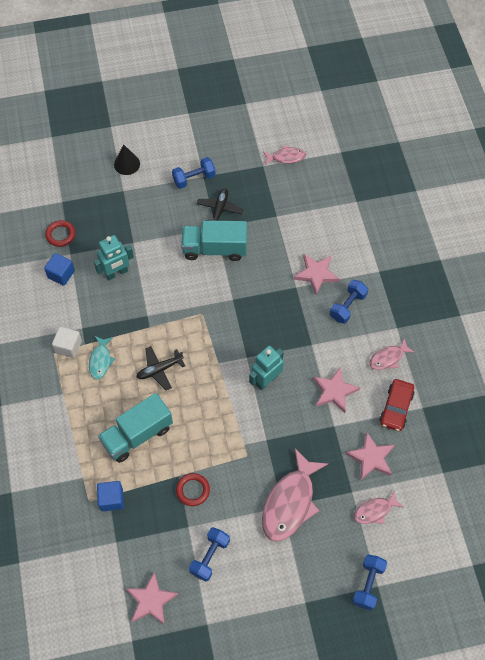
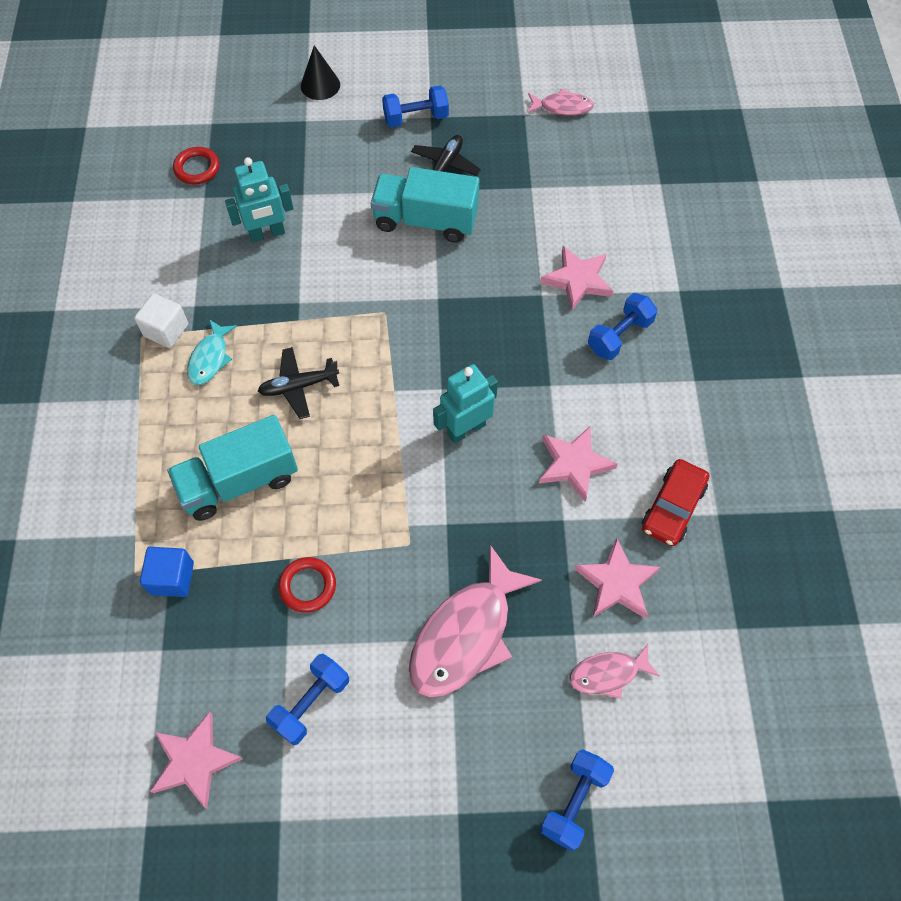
camera: 10 degrees right, 0 degrees up
(61, 274) = (183, 224): blue cube -> none
(388, 358) = (672, 425): pink fish -> none

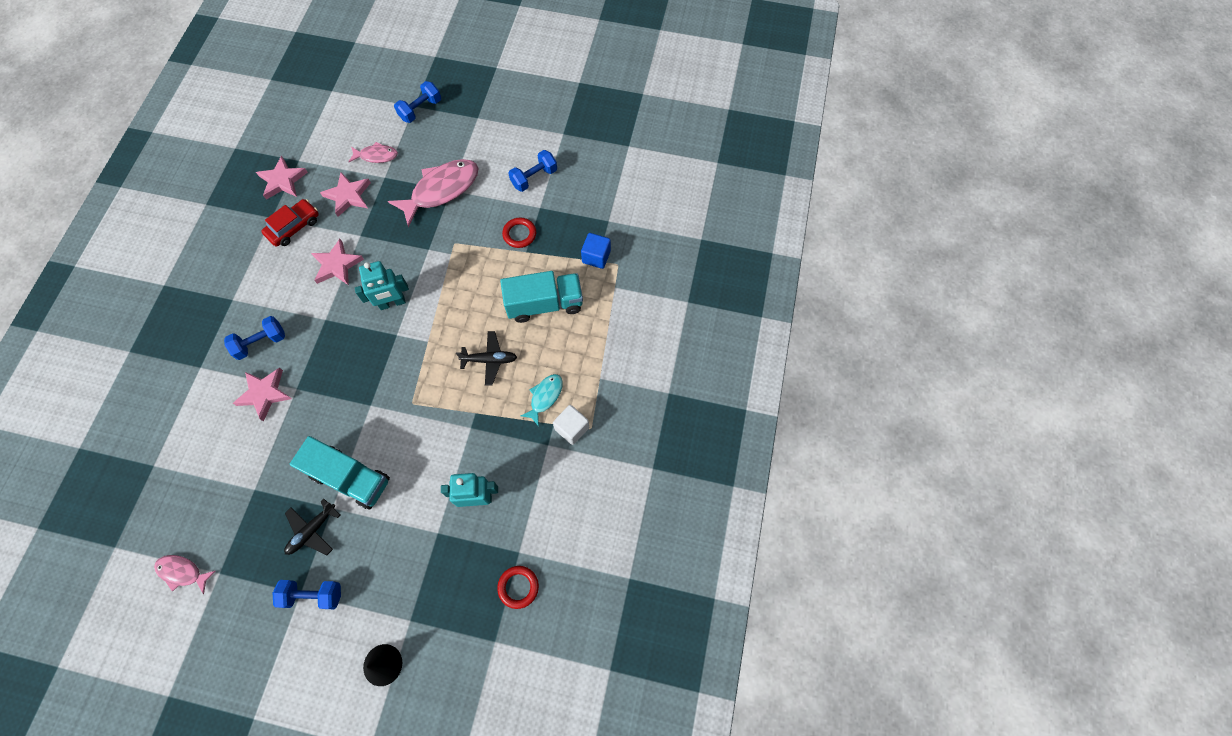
camera: 165 degrees left, 5 degrees up
(194, 761) = (599, 166): pink star -> pink star (283, 181)

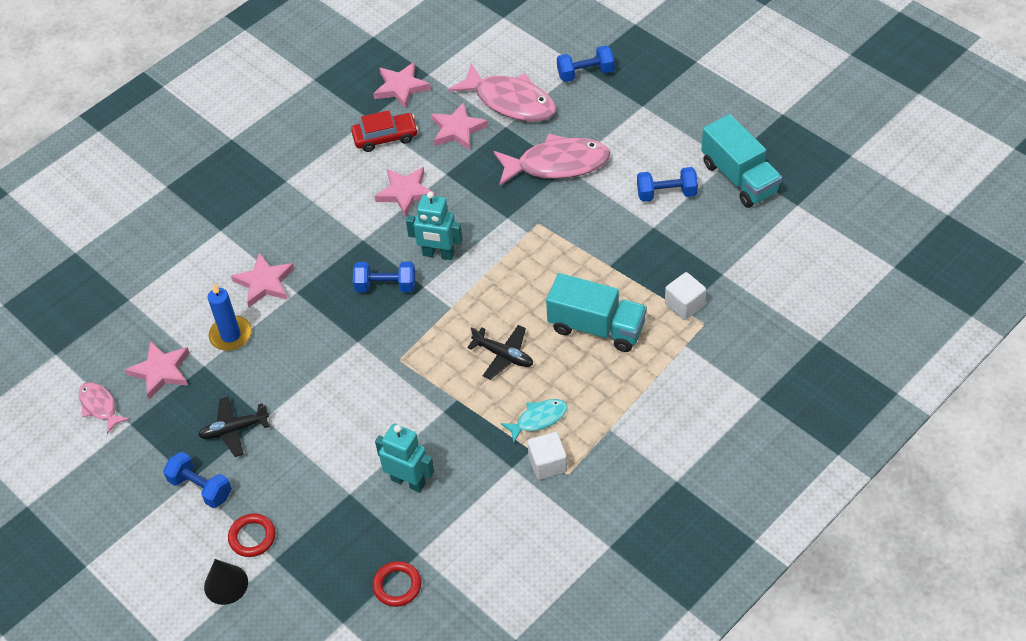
camera: 35 degrees right, 15 degrees down
(219, 514) = (161, 371): none -> pink star
(261, 343) = (289, 233): blue dumbbell -> blue dumbbell (385, 286)
(262, 452) = (231, 335): none -> blue candle
(350, 478) = (298, 400): turquoise truck -> turquoise truck (739, 178)
(376, 156) = (510, 101): pink fish -> pink fish, size x1.90
(519, 234) = (614, 245): red ring -> red ring (252, 537)
(596, 257) = (684, 305): blue cube -> white cube

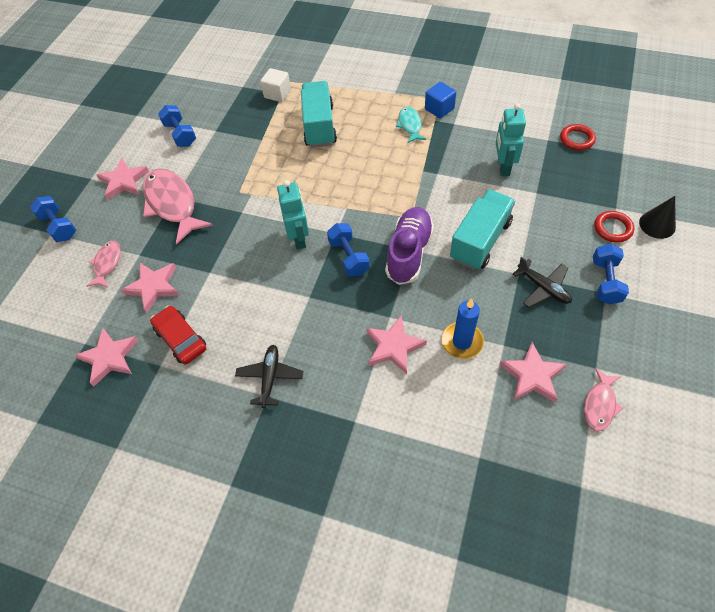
camera: 115 degrees left, 5 degrees up
(355, 337) = (409, 252): none -> purple shoe
(405, 192) = (243, 291): pink star -> pink star (124, 181)
(503, 355) = (371, 162): black plane -> black plane (270, 377)
(510, 101) = (107, 264): pink fish -> pink fish, size x0.53
(538, 419) = (410, 125): turquoise fish -> turquoise fish turned 45 degrees clockwise
(547, 464) = (439, 109): white cube -> blue cube
(739, 178) = (151, 105): turquoise truck -> turquoise truck (480, 241)

